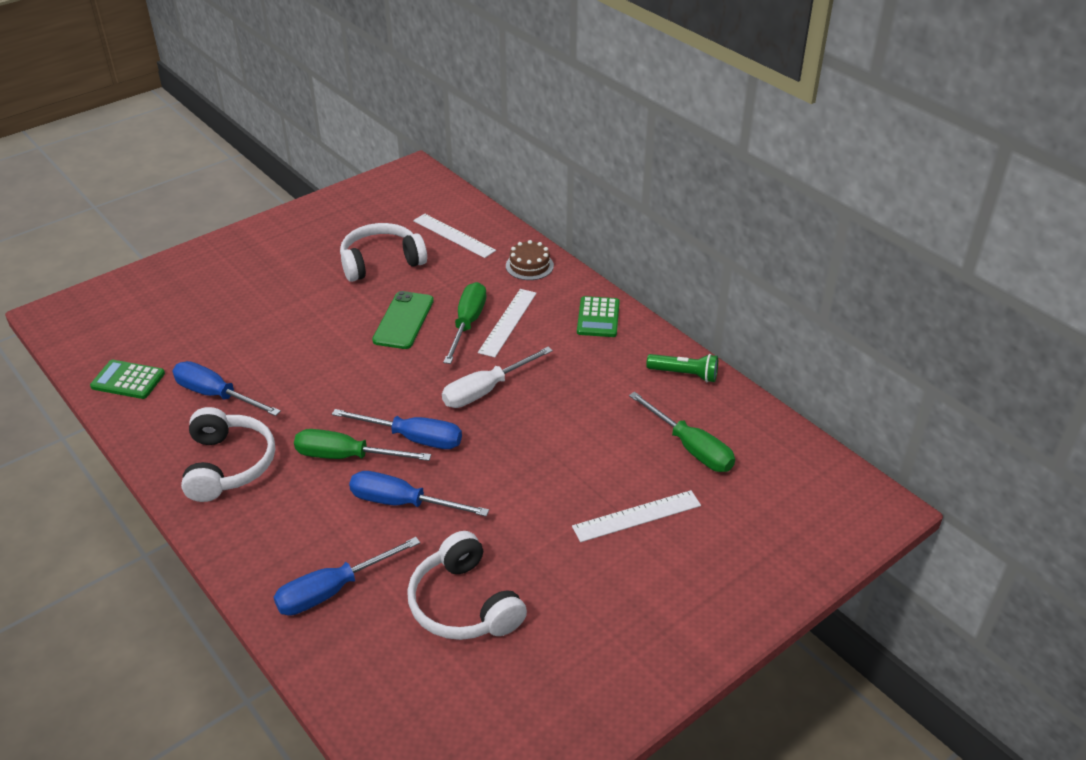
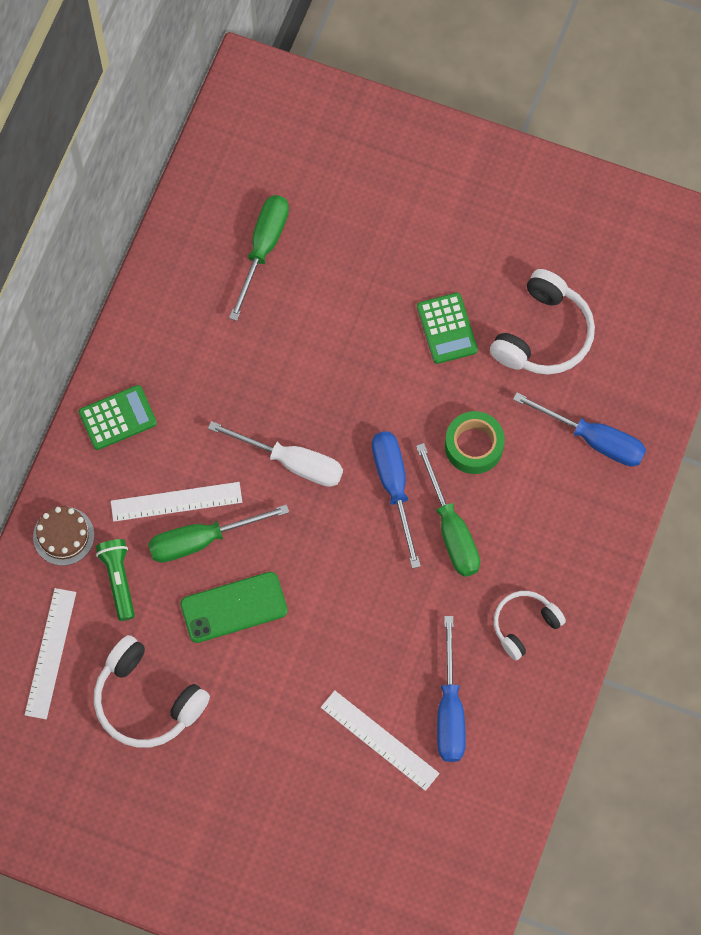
camera: 120 degrees left, 30 degrees up
(128, 380) = (483, 815): green calculator -> green calculator (447, 328)
(229, 465) = (524, 625): white headphones -> white headphones, size x0.63
(402, 503) = (474, 446): blue screwdriver -> green tape
(637, 516) = (372, 254): white ruler -> white ruler (379, 740)
(684, 374) = (162, 297): green flashlight -> green flashlight (118, 580)

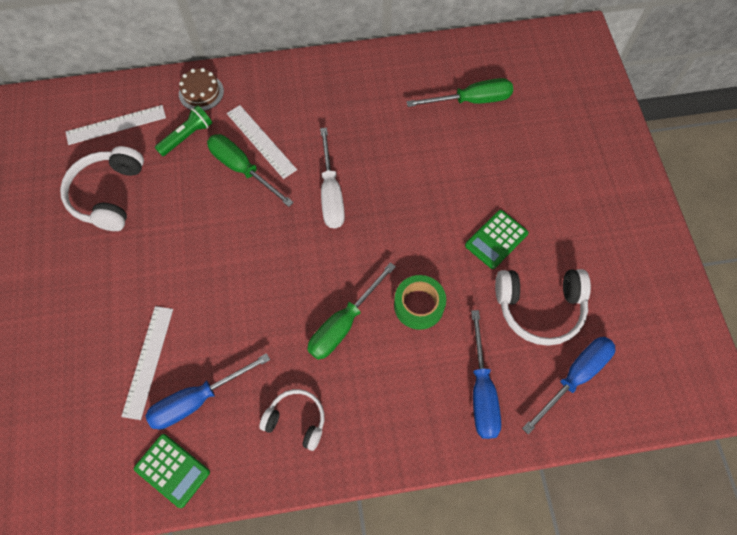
camera: 60 degrees right, 5 degrees down
(117, 418) = (299, 81): green calculator -> green calculator (172, 470)
(234, 607) = (203, 212): green phone -> none
(394, 487) = (352, 267): blue screwdriver -> blue screwdriver (575, 377)

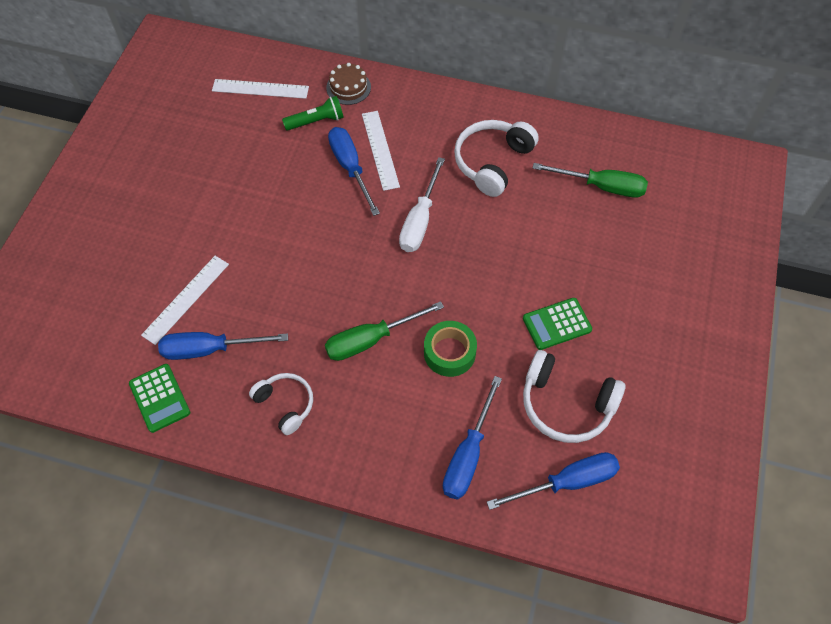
camera: 25 degrees right, 5 degrees down
(108, 195) = (223, 146): white headphones -> white headphones (492, 162)
(242, 169) = (350, 168): green screwdriver -> blue screwdriver

